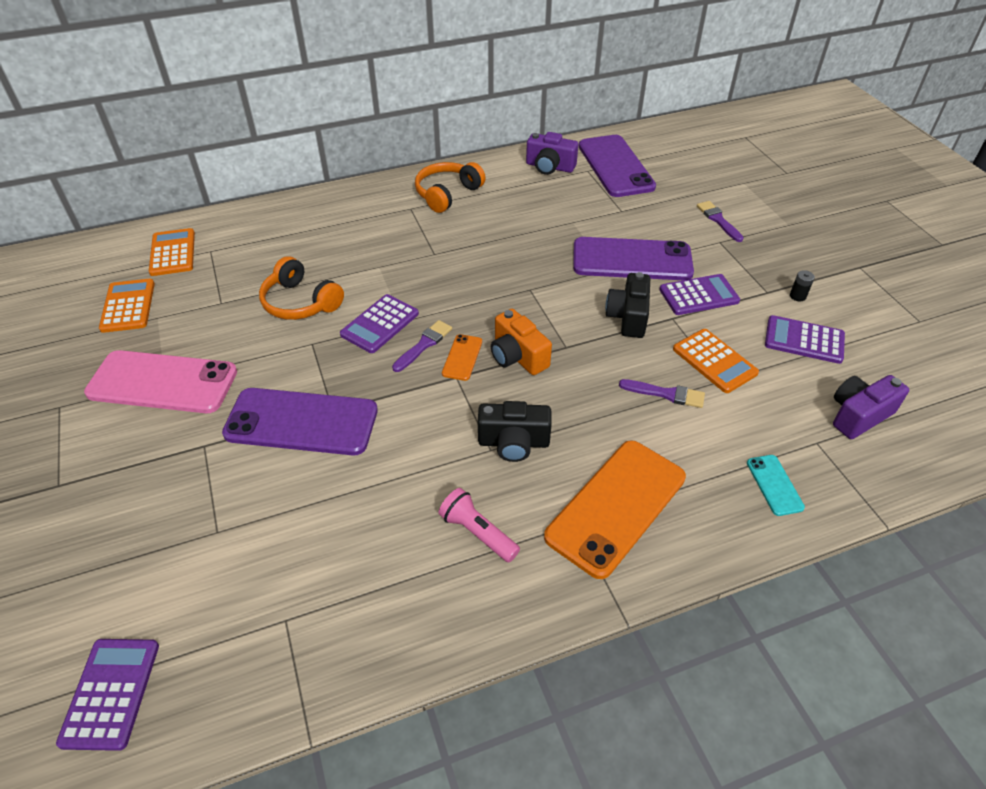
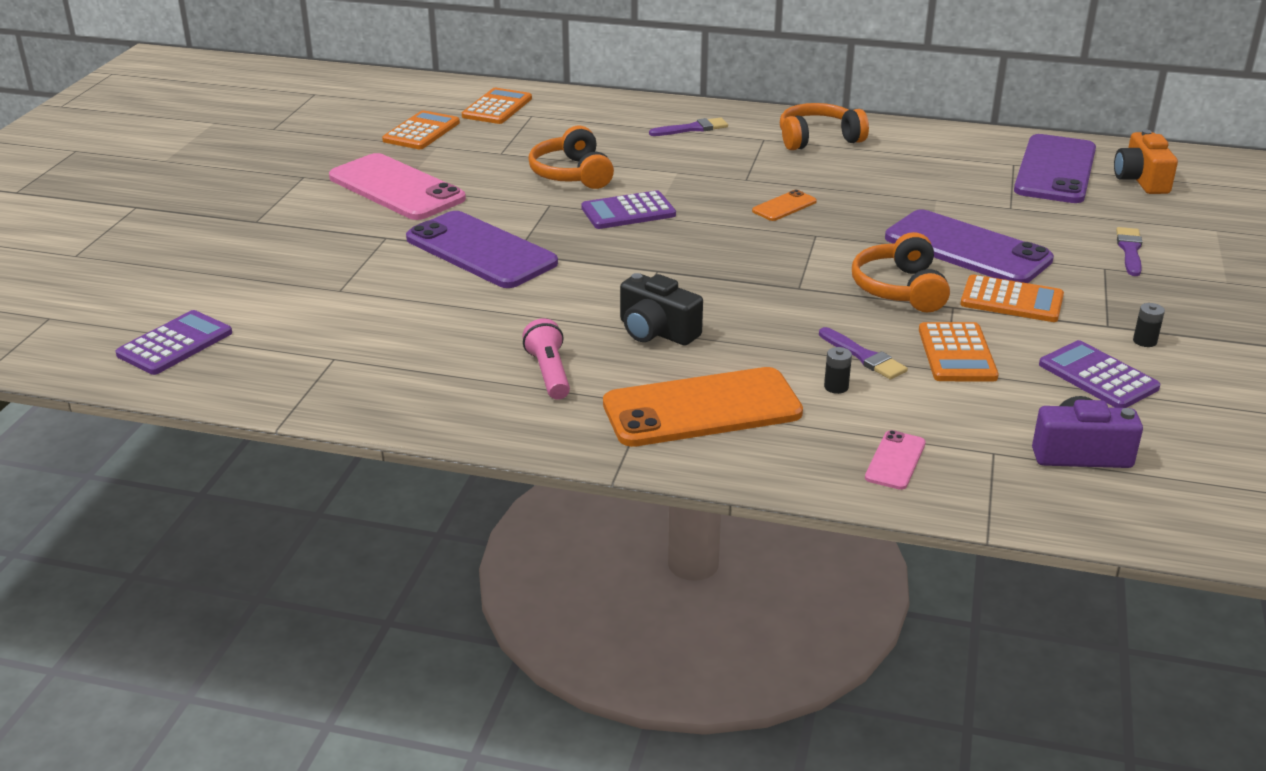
camera: 35 degrees right, 15 degrees down
(424, 345) = (653, 239): purple brush -> purple brush (692, 129)
(462, 357) = (680, 259): orange phone -> orange phone (784, 206)
(517, 356) = (737, 277): orange camera -> orange camera (1141, 180)
(549, 167) = (969, 149): purple camera -> none
(628, 317) = (900, 289): black camera -> orange headphones
(677, 433) = (836, 387): none -> black battery
(698, 295) = (1011, 300): purple calculator -> orange calculator
(774, 485) = (895, 460): turquoise phone -> pink phone

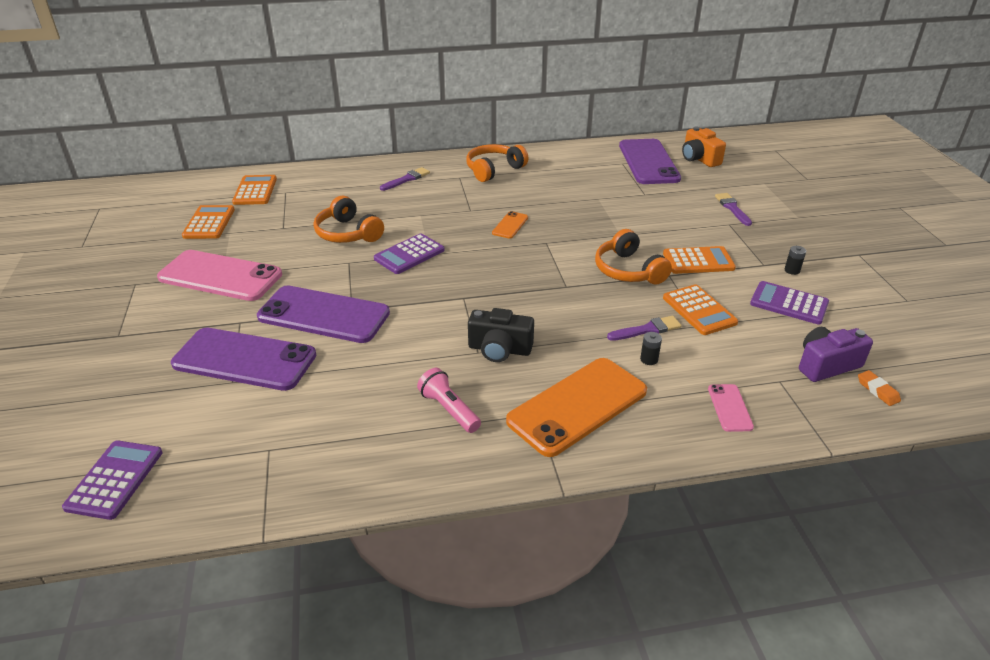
camera: 25 degrees left, 5 degrees up
(864, 356) = (647, 329): purple brush -> purple brush turned 45 degrees counterclockwise
(967, 249) = (644, 230): purple phone -> purple phone (244, 360)
(1126, 498) = (877, 390): none -> orange eraser

